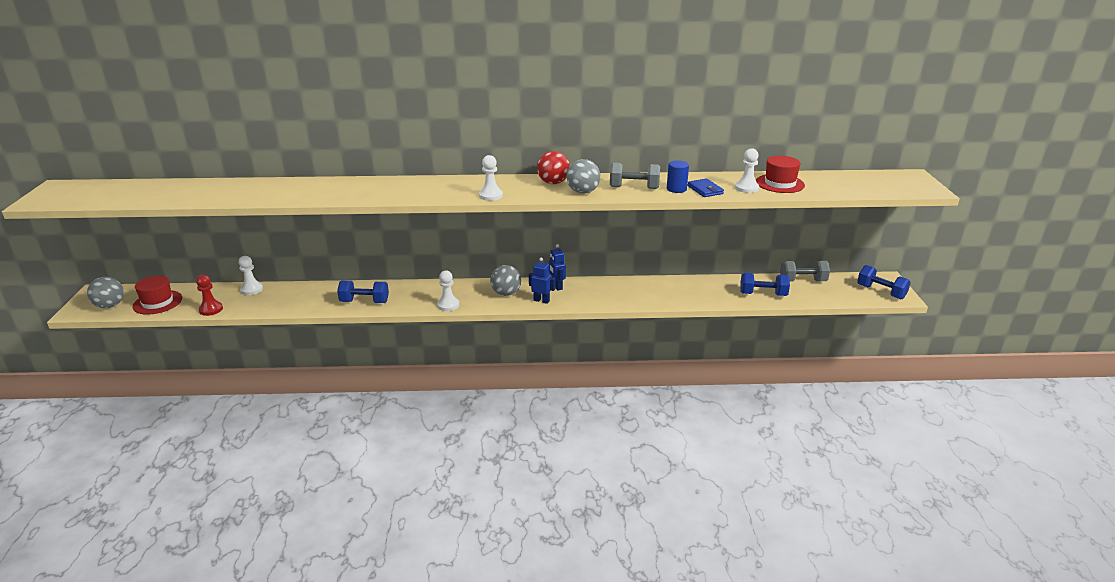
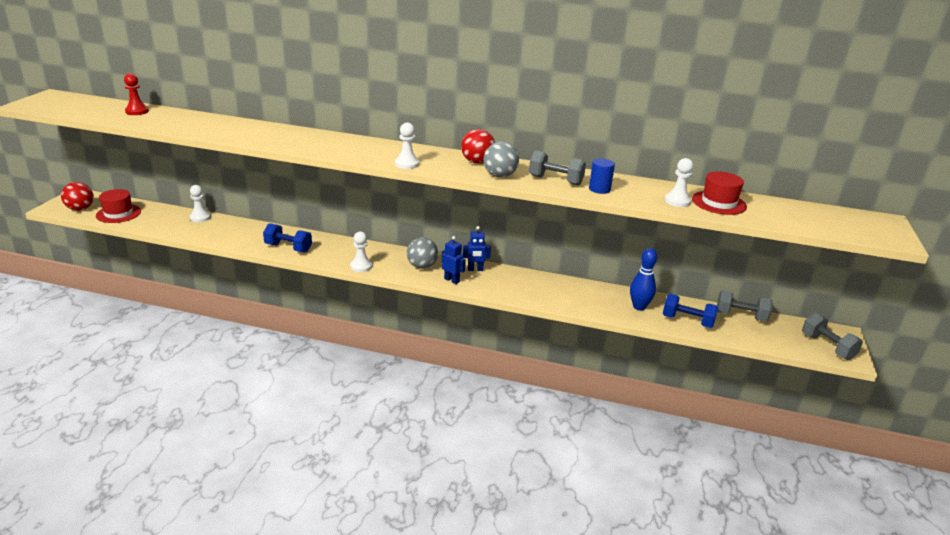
camera: 15 degrees right, 0 degrees up
(110, 306) = (80, 209): grey ball -> red ball
(211, 309) = (156, 228): red pawn -> red pawn (137, 111)
(557, 286) = (475, 269): blue robot -> blue robot turned 90 degrees counterclockwise
(705, 190) = (630, 195): blue wallet -> none
(717, 290) = (639, 307): none -> blue bowling pin
(881, 292) = (827, 347): blue dumbbell -> grey dumbbell

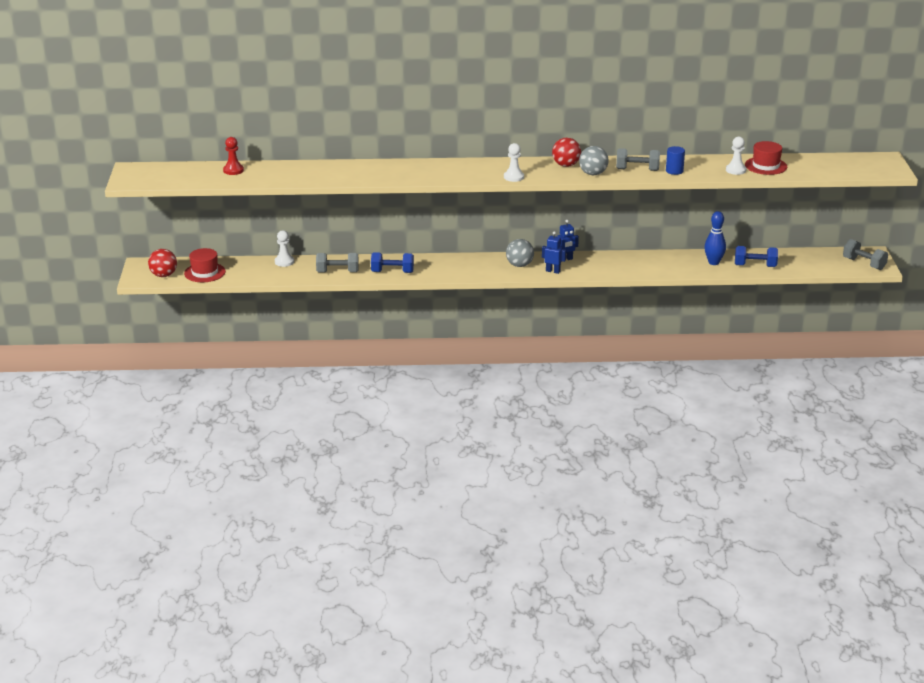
camera: 15 degrees left, 0 degrees up
(361, 266) = (469, 275): white pawn -> none
(740, 316) = (794, 254): grey dumbbell -> grey dumbbell (337, 272)

